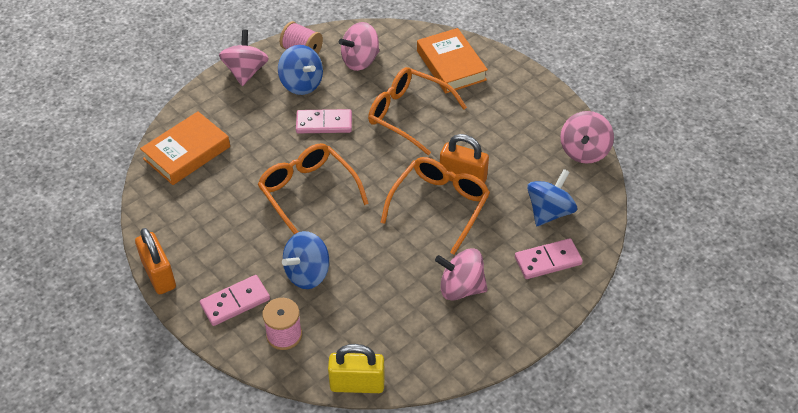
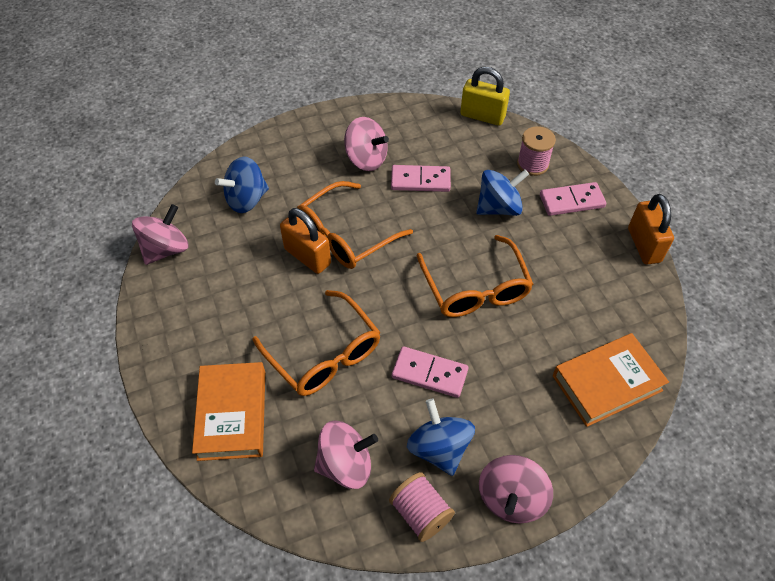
camera: 160 degrees left, 5 degrees up
(548, 261) = (278, 159): pink domino -> pink domino (420, 180)

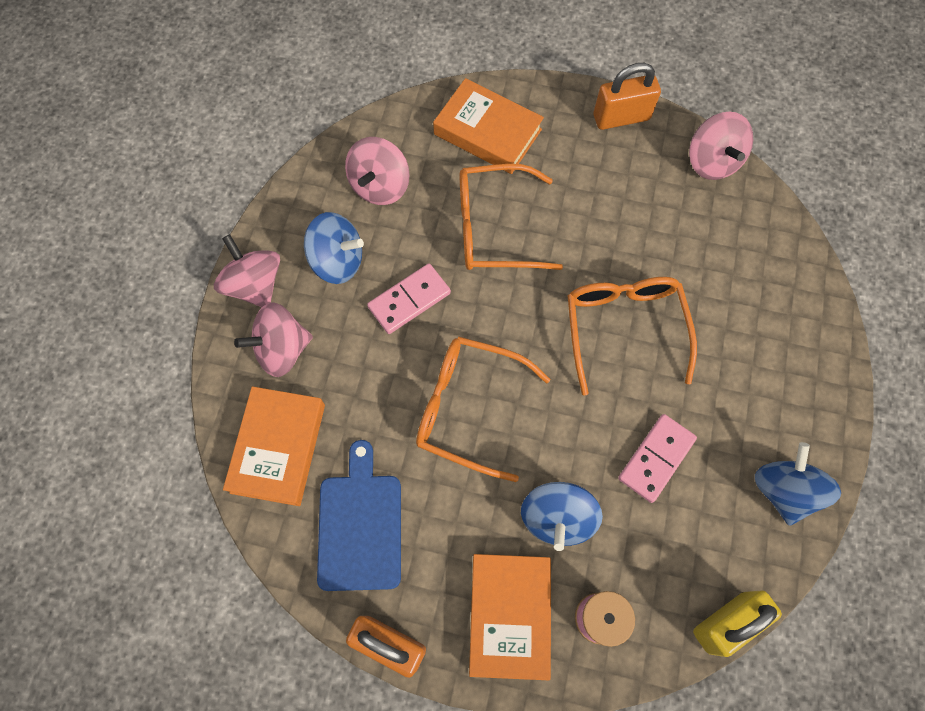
camera: 125 degrees right, 15 degrees up
(246, 200) = (738, 262): blue spinning top -> blue spinning top (783, 490)
(307, 256) = (619, 277): orange padlock -> orange padlock (621, 117)
(366, 159) = (729, 420): pink spinning top -> pink spinning top (282, 349)
(420, 513) = (300, 213): pink spool -> none
(571, 201) = (509, 615): pink domino -> orange book
(602, 301) = (360, 525): none -> blue cutting board

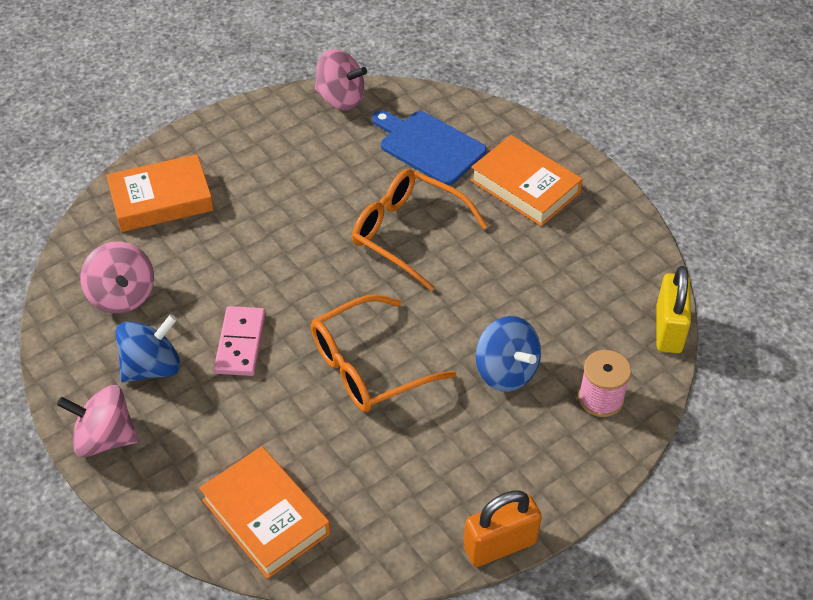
camera: 50 degrees left, 20 degrees down
(282, 349) = (184, 457): pink spinning top -> none
(360, 525) = (388, 501): blue cutting board -> blue cutting board (429, 146)
(494, 228) = (244, 251): orange glasses -> none
(509, 615) = (549, 451): orange book -> orange book (525, 186)
(621, 117) = (247, 119): orange padlock -> none
(656, 459) = (520, 284): pink domino -> none
(783, 490) = (609, 234): blue spinning top -> none

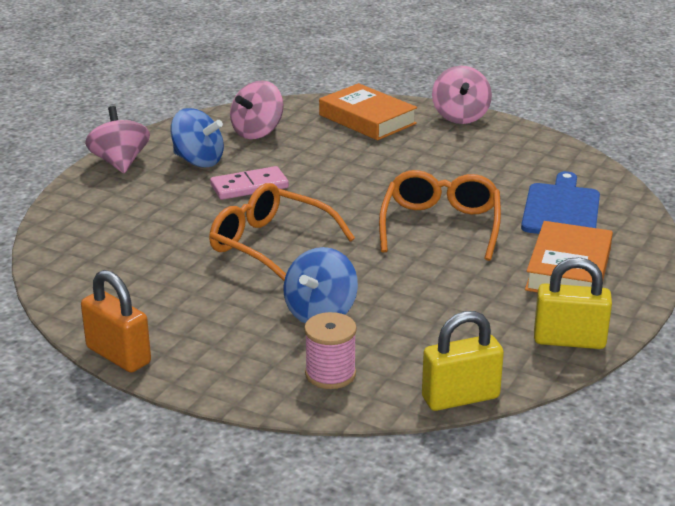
camera: 65 degrees right, 20 degrees down
(266, 516) = (86, 240): orange book -> none
(340, 99) = (568, 156): pink spinning top -> pink spinning top (460, 116)
(623, 233) = (569, 340): none -> yellow padlock

